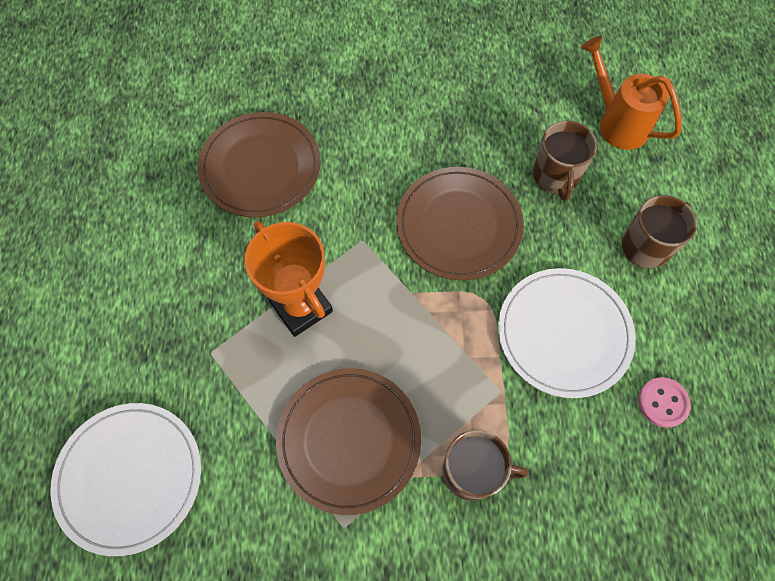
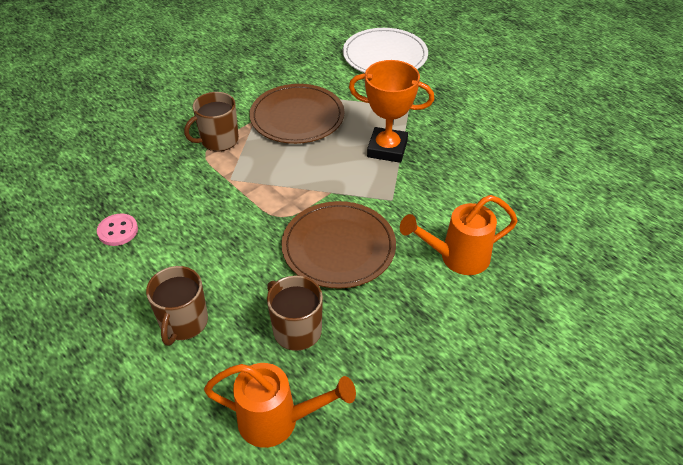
camera: 140 degrees right, 20 degrees down
(260, 167) = (507, 197): brown plate -> none
(370, 145) = (456, 258): none -> orange watering can
(564, 333) = (211, 229): white plate -> none

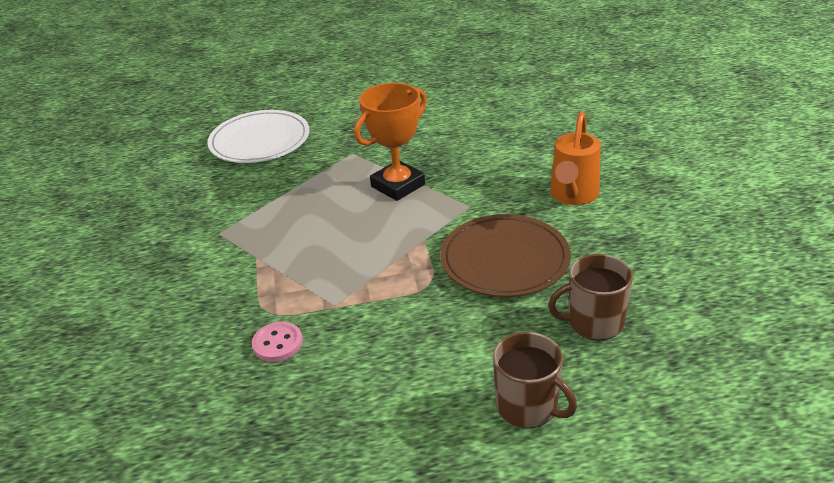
camera: 55 degrees left, 10 degrees down
(118, 231) = (332, 428): pink button -> pink button (277, 343)
(218, 140) = (259, 295): brown mug -> none
(278, 421) = (701, 371): orange watering can -> none
(297, 117) = (286, 226): brown plate -> none

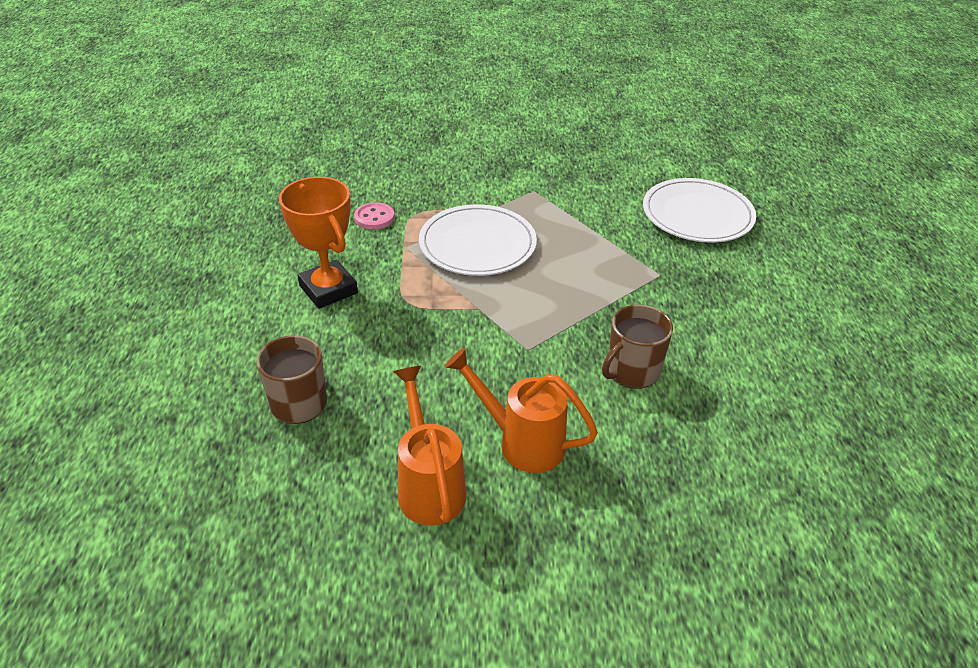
camera: 95 degrees right, 5 degrees up
(322, 256) = (477, 244): none -> white plate
(398, 185) = (584, 301): orange trophy -> orange trophy (328, 289)
(504, 259) = (423, 359): brown plate -> none
(528, 407) = (228, 337): brown mug -> brown mug (632, 371)
(639, 230) = (429, 485): none -> orange watering can

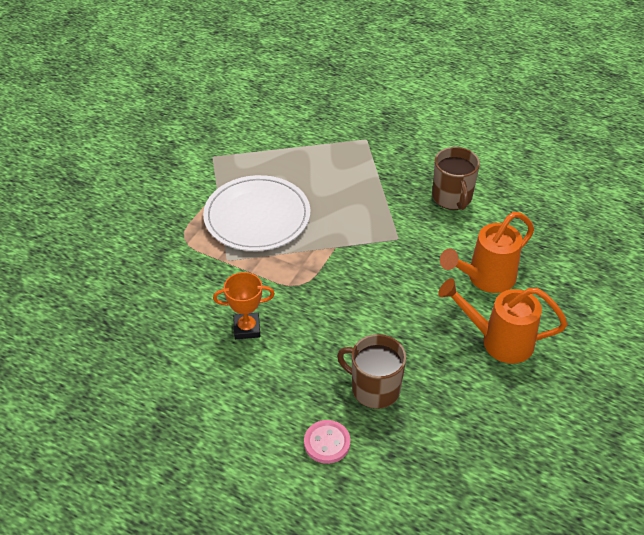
camera: 60 degrees left, 5 degrees up
(328, 289) = (247, 328): orange trophy -> orange trophy, size x0.61
(374, 218) = (167, 265): pink button -> pink button (327, 443)
(697, 214) = (314, 89): white plate -> none

